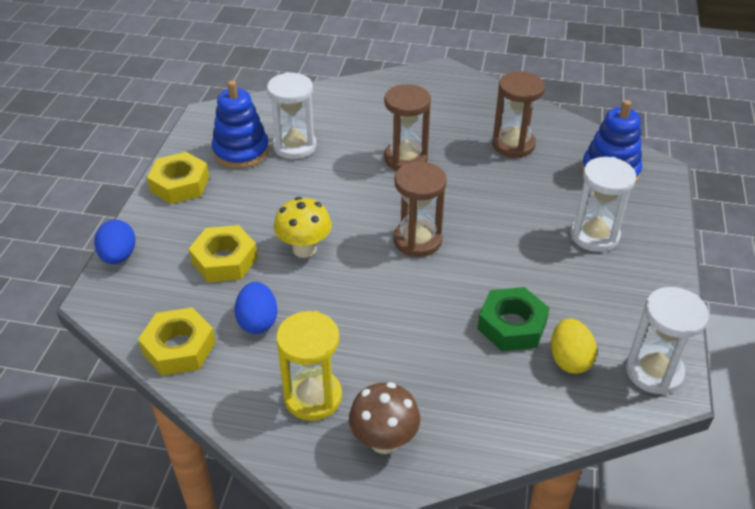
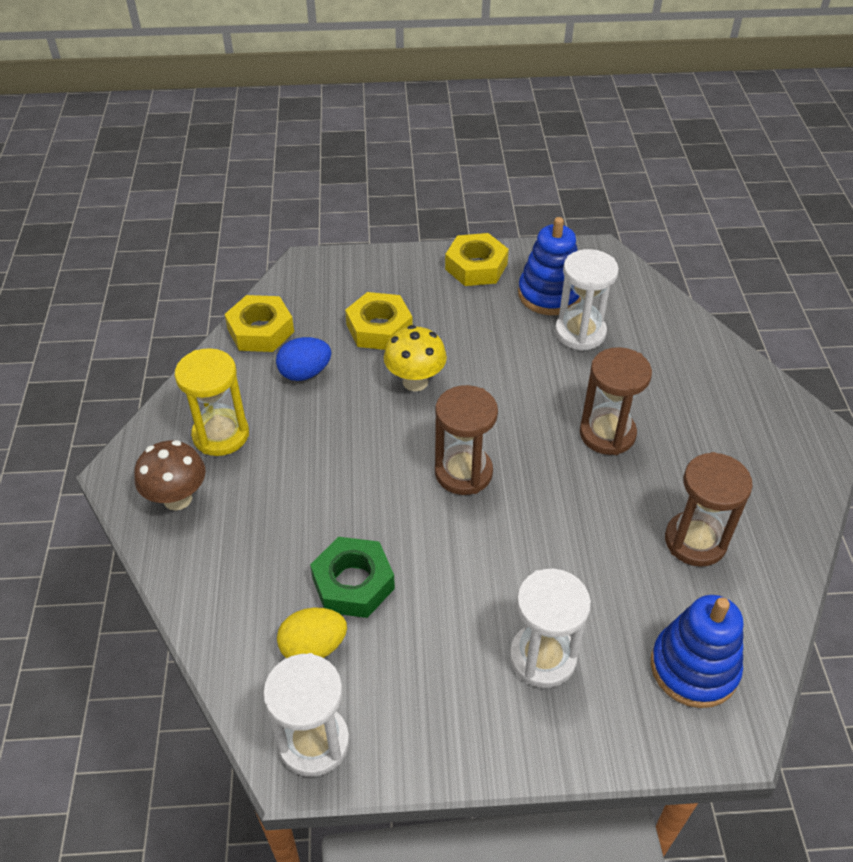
camera: 75 degrees right, 5 degrees up
(119, 256) = (361, 259): blue egg -> none

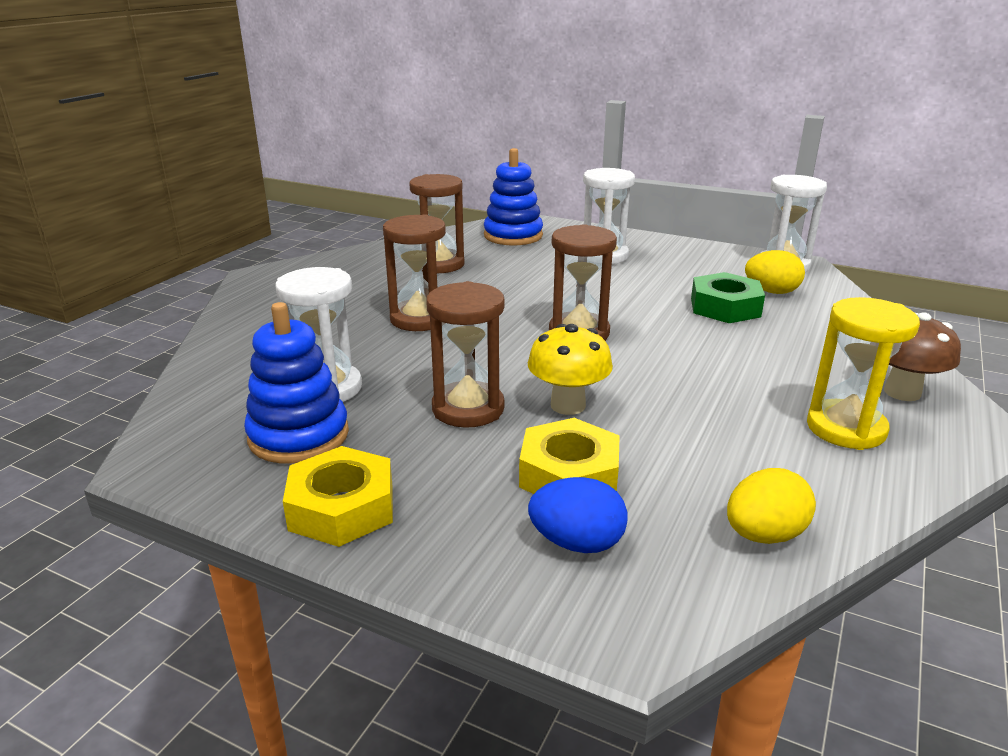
camera: 150 degrees left, 20 degrees down
(261, 330) = (764, 535): yellow nut -> yellow egg
(305, 373) = (709, 456): blue egg -> blue egg (577, 543)
(475, 352) = (468, 409): none -> brown hourglass

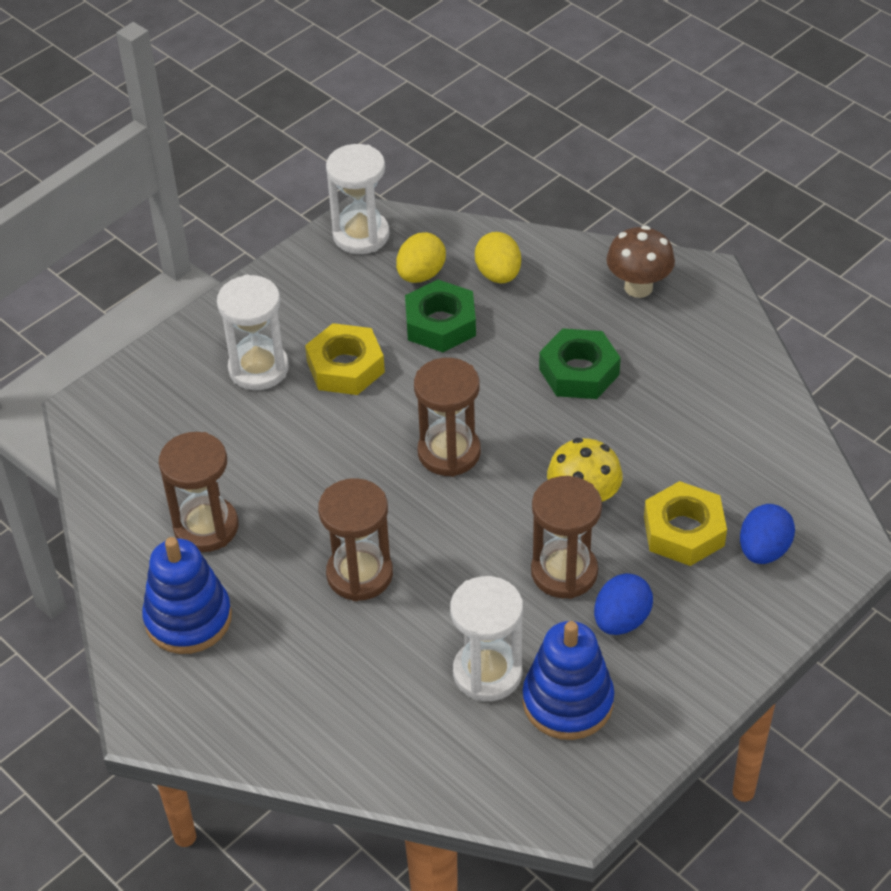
camera: 70 degrees left, 20 degrees up
(342, 508) = (683, 680): yellow nut -> yellow nut (345, 367)
(417, 452) = (621, 620): none -> blue egg
(513, 236) = (143, 432): blue stacking toy -> blue stacking toy (188, 618)
(741, 377) = (579, 371): none -> green nut
(764, 535) = (782, 450): yellow egg -> yellow egg (498, 275)
(846, 428) = (676, 346): yellow hourglass -> none

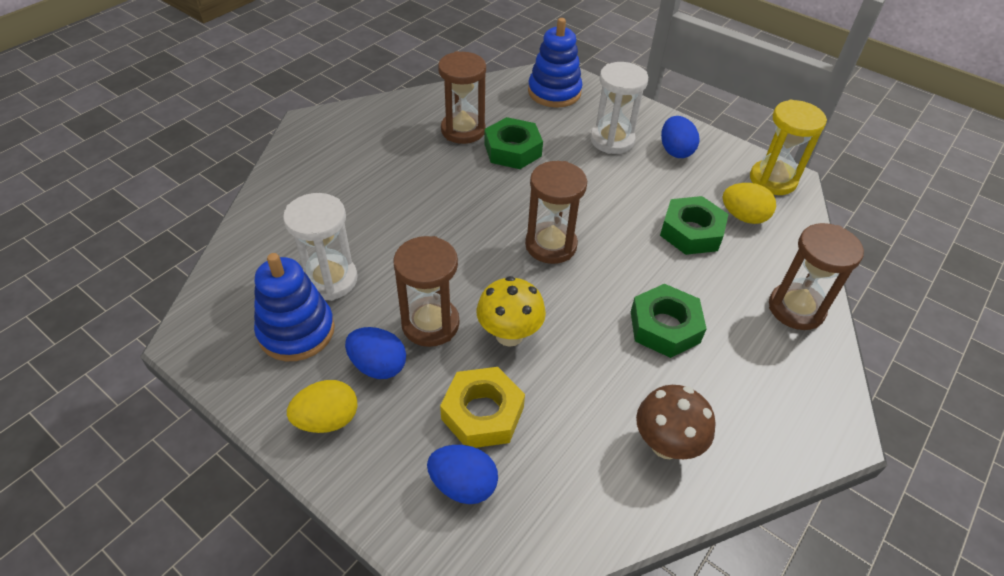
camera: 80 degrees right, 0 degrees up
(188, 618) = (386, 130): blue stacking toy -> blue stacking toy (554, 92)
(261, 474) = (512, 150): none -> green nut
(292, 311) = (675, 151): none -> blue egg
(345, 367) = (626, 182): yellow nut -> none
(359, 574) = (425, 204): brown hourglass -> brown hourglass (796, 309)
(361, 235) = (772, 180): white hourglass -> yellow hourglass
(498, 275) = (765, 265): yellow egg -> yellow egg (327, 420)
(638, 287) = (794, 371): brown mushroom -> brown mushroom (666, 444)

